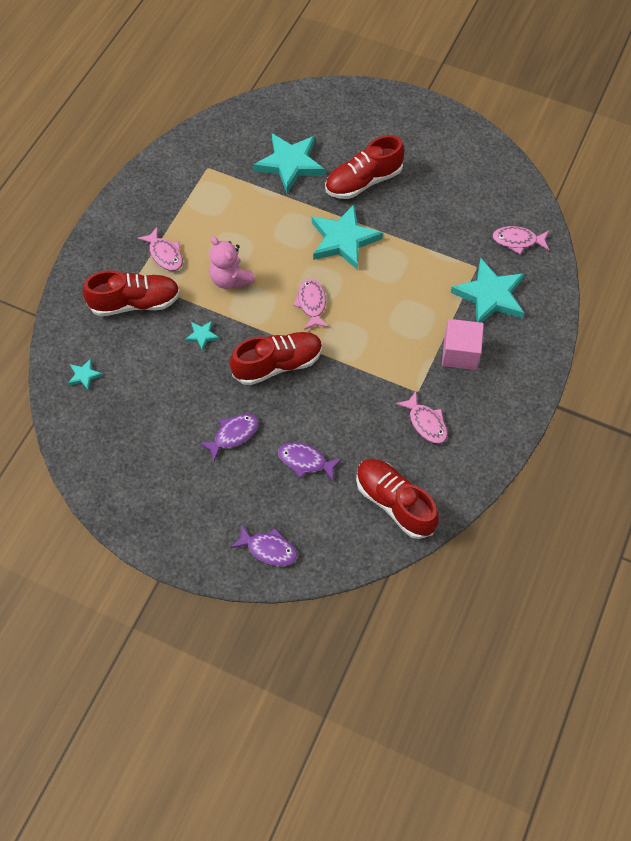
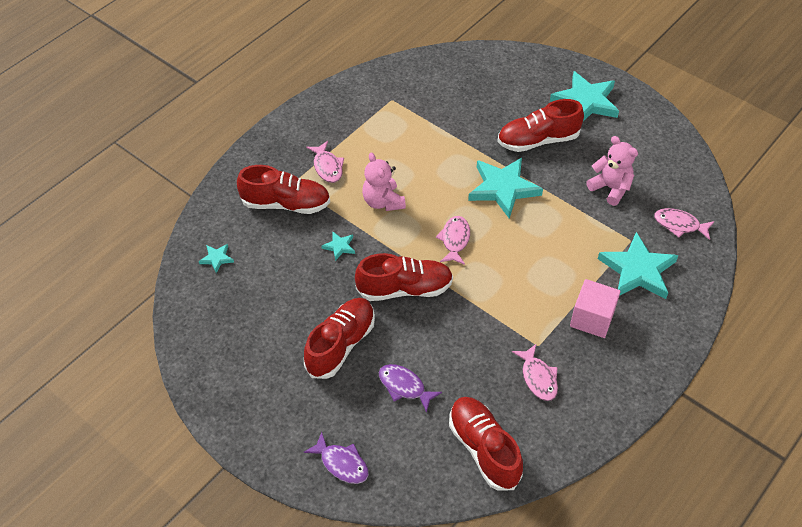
camera: 15 degrees right, 10 degrees down
(233, 435) = (341, 345): purple fish -> red shoe
(290, 164) = (471, 111): turquoise star -> turquoise star (586, 102)
(445, 217) = (610, 188): none -> pink teddy bear

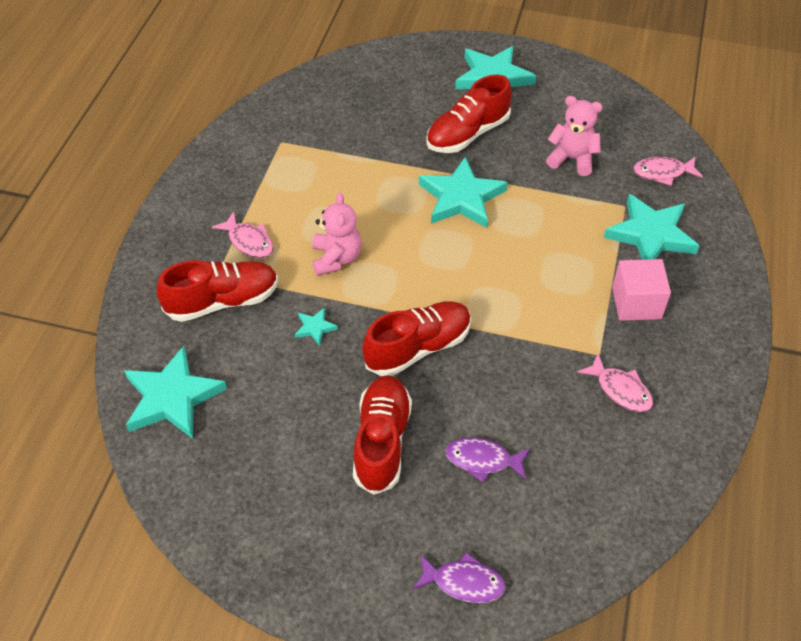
camera: 25 degrees left, 0 degrees up
(217, 258) = (172, 397): turquoise star -> turquoise star, size x2.26
(383, 202) = (336, 258): pink teddy bear -> pink teddy bear turned 135 degrees counterclockwise
(455, 240) = (442, 272): pink fish -> none
(484, 449) = (611, 494): red shoe -> none

